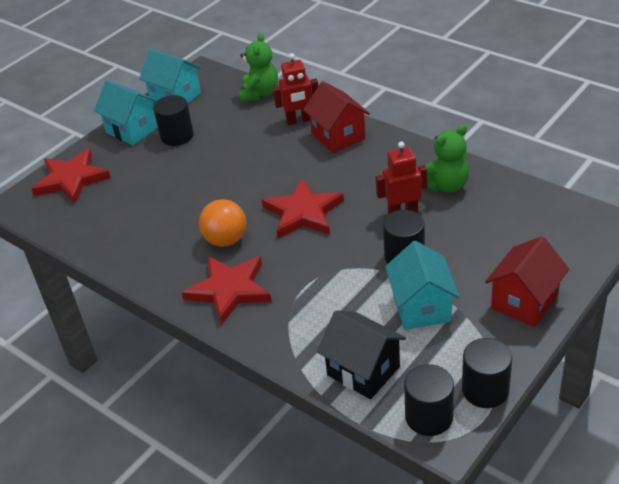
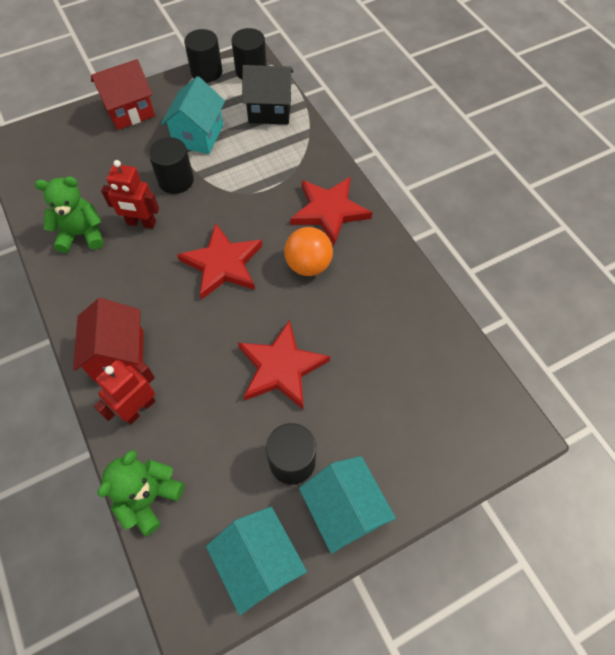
camera: 160 degrees left, 20 degrees up
(71, 179) = (445, 443): red star -> red star (281, 367)
(299, 120) = (139, 408): red robot -> red robot turned 60 degrees counterclockwise
(363, 371) = (270, 110): black house -> black house turned 60 degrees counterclockwise

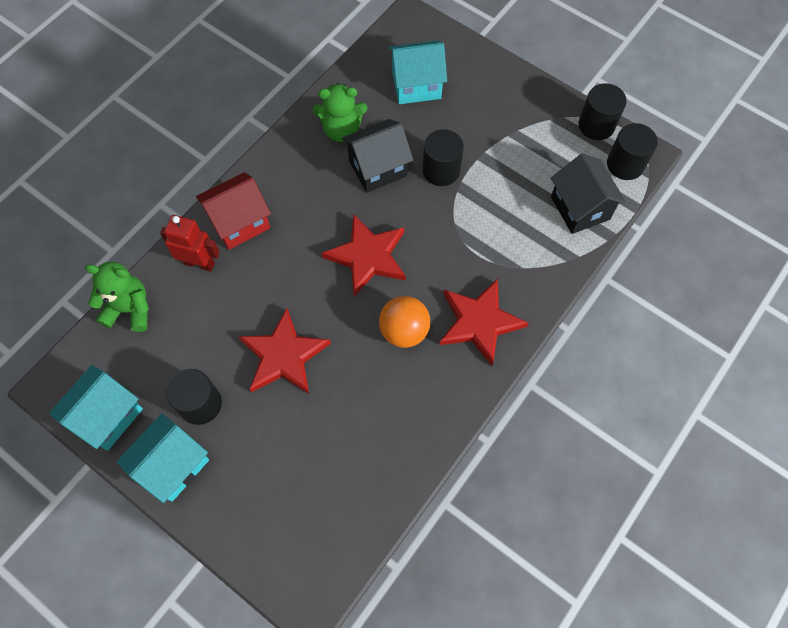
camera: 65 degrees right, 5 degrees up
(82, 234) = (341, 130): green teddy bear -> green teddy bear turned 120 degrees clockwise
(129, 111) = (501, 88): red house -> none
(141, 223) = (378, 168): red robot -> black house
(198, 136) = (506, 161): turquoise house -> turquoise house (416, 85)

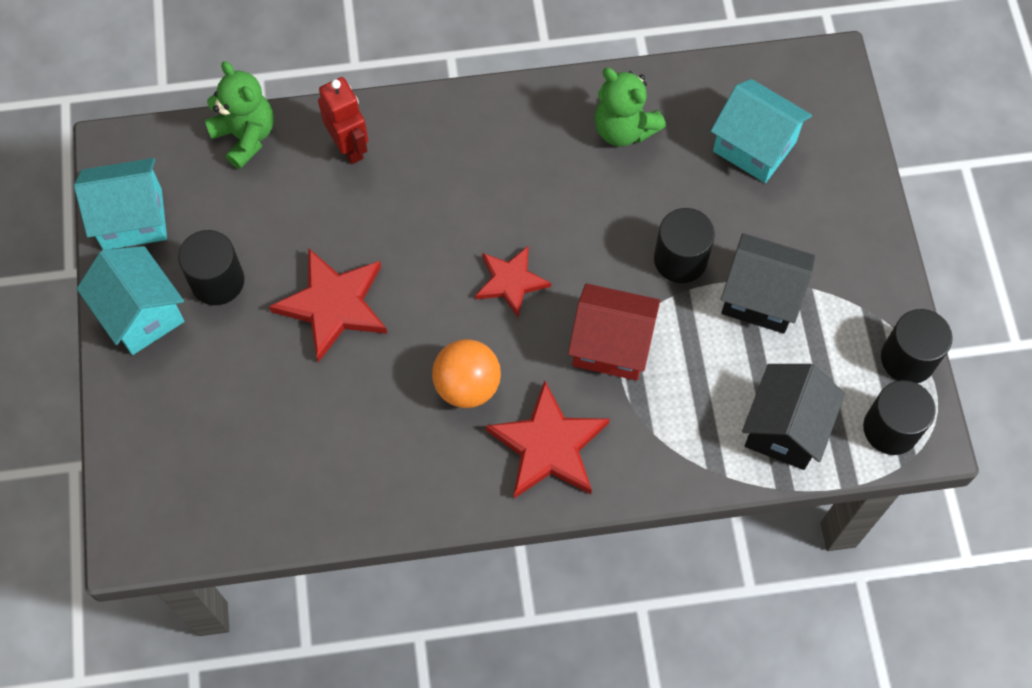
camera: 45 degrees right, 0 degrees up
(173, 465) = (141, 314): turquoise house -> turquoise house turned 60 degrees clockwise
(239, 222) = (425, 139): red house -> red house (611, 346)
(367, 257) = (510, 282): red star -> red star, size x0.65
(378, 168) = (617, 200): black house -> black house (760, 297)

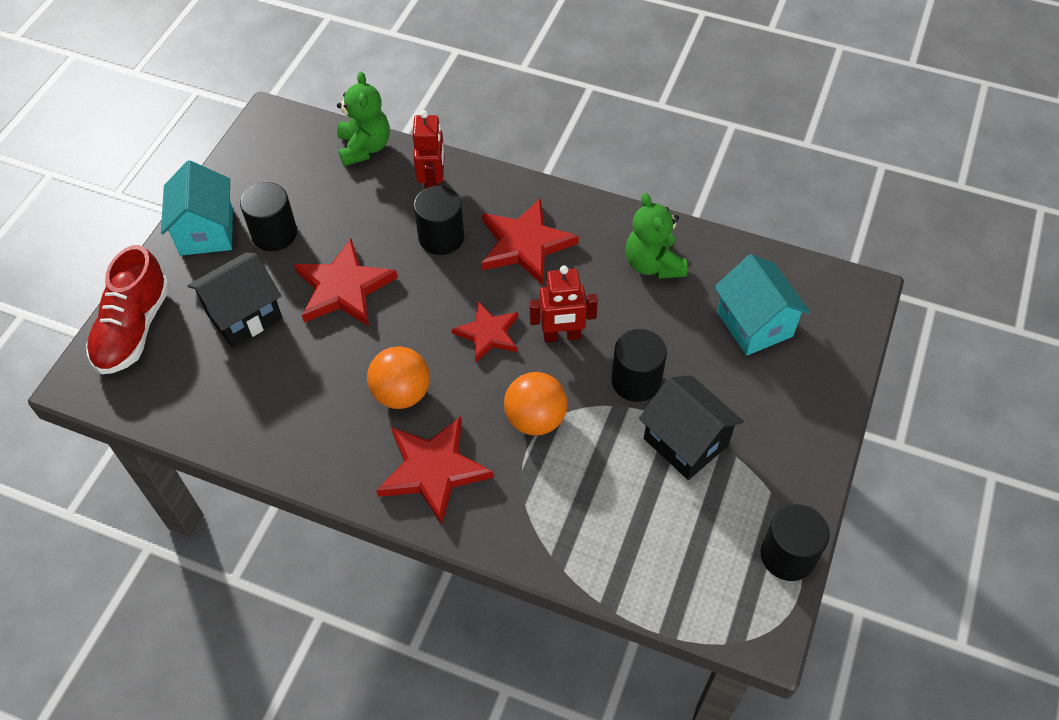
camera: 30 degrees right, 10 degrees down
(132, 219) = (248, 167): turquoise house -> none
(143, 459) = (134, 329): none -> red shoe
(486, 168) = (525, 244): none -> red star
(583, 248) = (562, 336): none -> red robot
(611, 346) = (535, 419): red house -> orange ball
(785, 429) = (639, 558): black house -> black house (244, 315)
(891, 428) = (735, 606): black cylinder -> black cylinder (441, 237)

